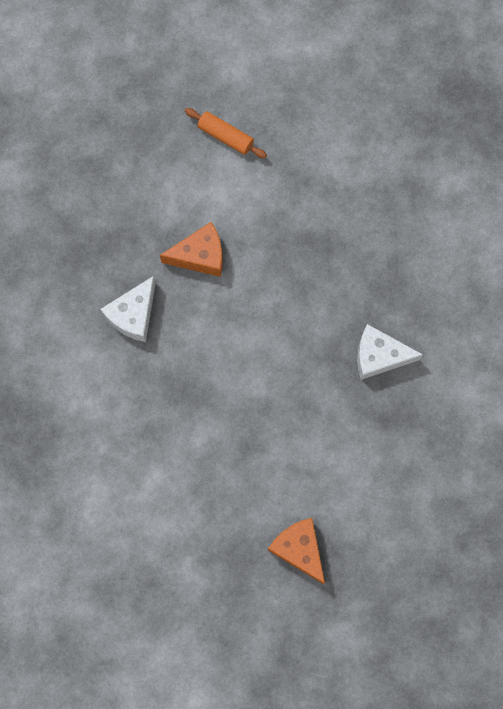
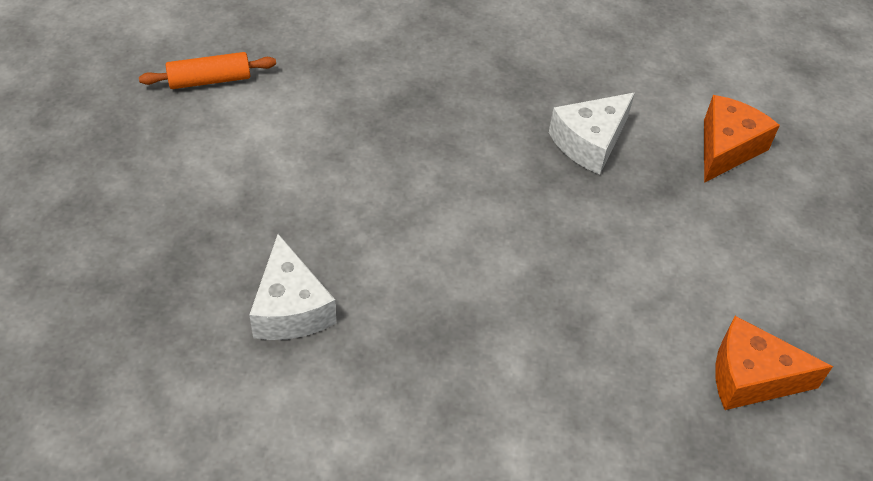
camera: 50 degrees left, 25 degrees down
(200, 256) = (303, 196): orange cheese -> orange cheese (727, 148)

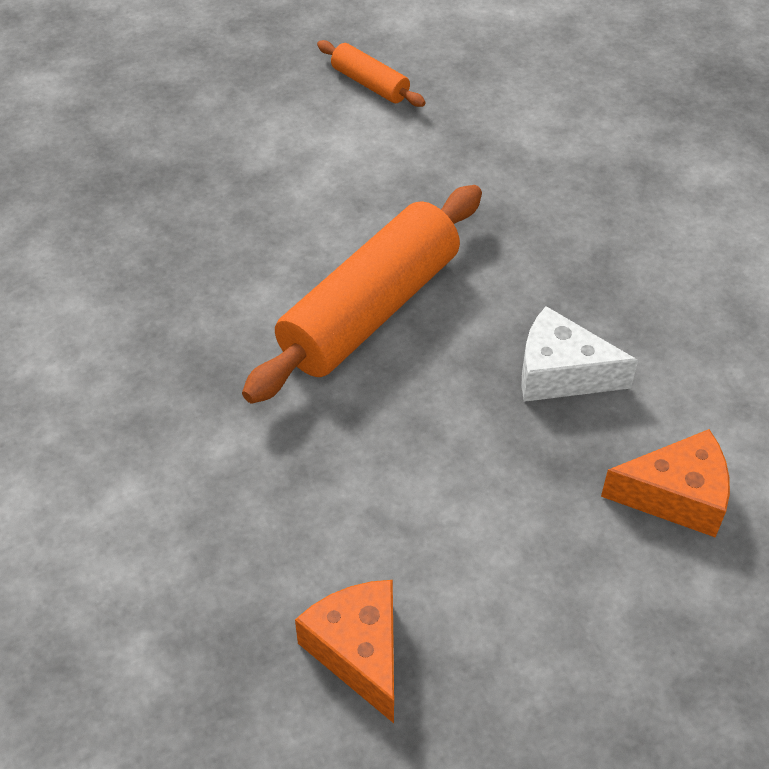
camera: 60 degrees right, 0 degrees up
(290, 308) = (167, 265): white cheese -> none
(450, 208) = (370, 310): none -> orange rolling pin

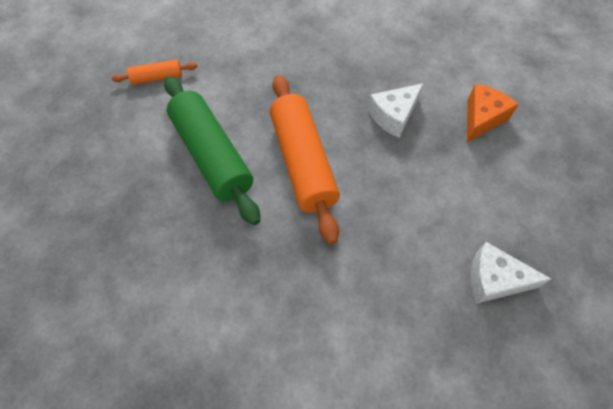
camera: 55 degrees left, 10 degrees up
(295, 210) = (212, 155): none -> green rolling pin
(359, 652) = (494, 280): orange cheese -> white cheese

